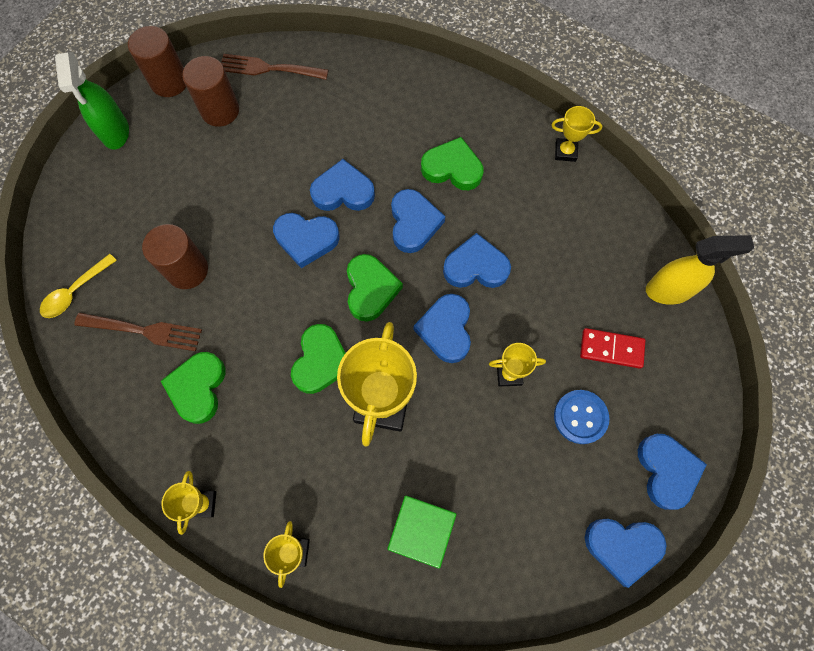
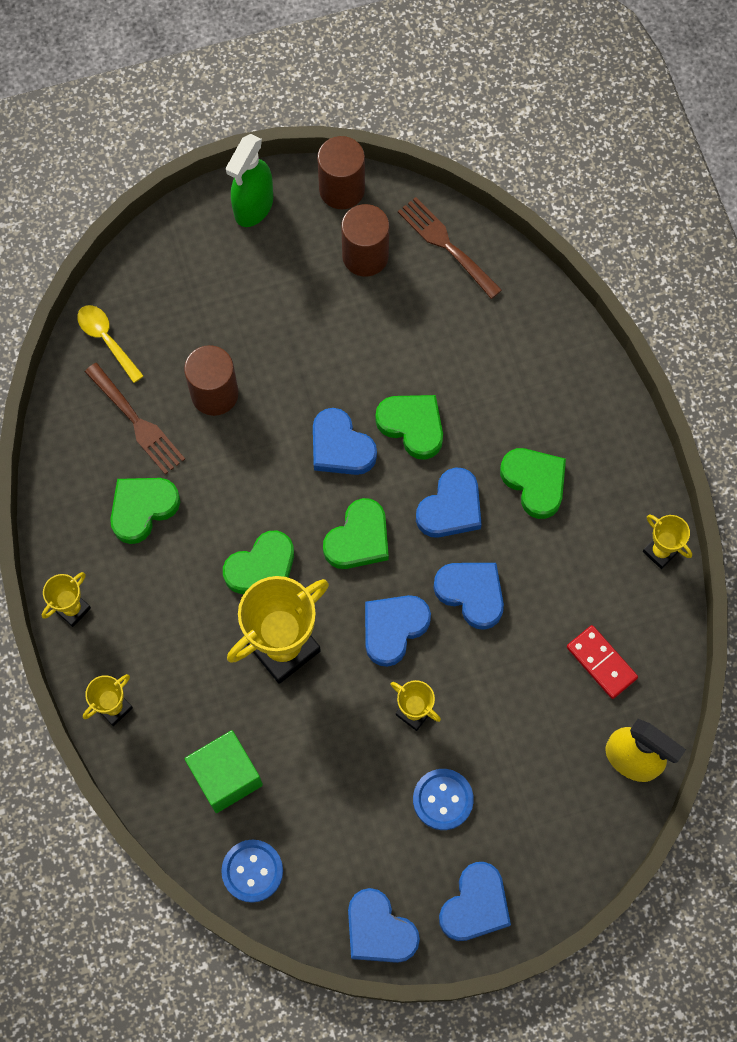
camera: 40 degrees right, 0 degrees up
(75, 291) = (107, 340): yellow spoon -> yellow spoon turned 60 degrees clockwise
(343, 191) = (412, 426): blue heart -> green heart
(499, 584) = (252, 871): none -> blue button
(611, 349) = (526, 766): red domino -> red domino (601, 663)

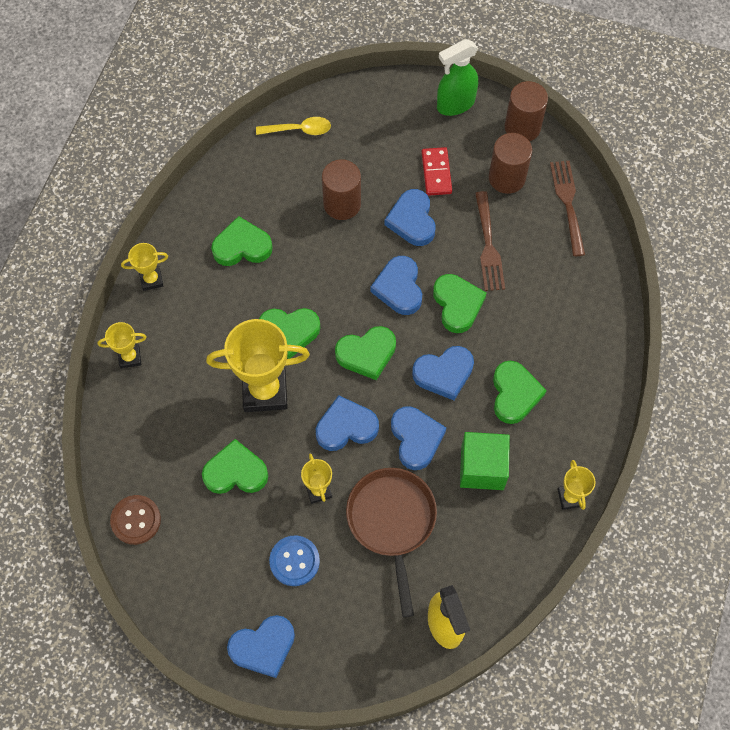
camera: 35 degrees right, 5 degrees down
(107, 340) = (299, 130): yellow spoon -> yellow spoon turned 90 degrees clockwise
(137, 422) = (279, 191): brown fork -> brown fork (488, 246)
(226, 776) = (166, 448): green cube -> green cube (482, 468)
(252, 871) = (136, 520): blue button -> brown button
(317, 751) = (235, 472): none -> green heart
(379, 930) = (187, 617): blue heart -> blue heart (412, 220)
(509, 694) = (392, 522): none -> brown pan
(601, 663) = (472, 544): red domino -> red domino (436, 173)

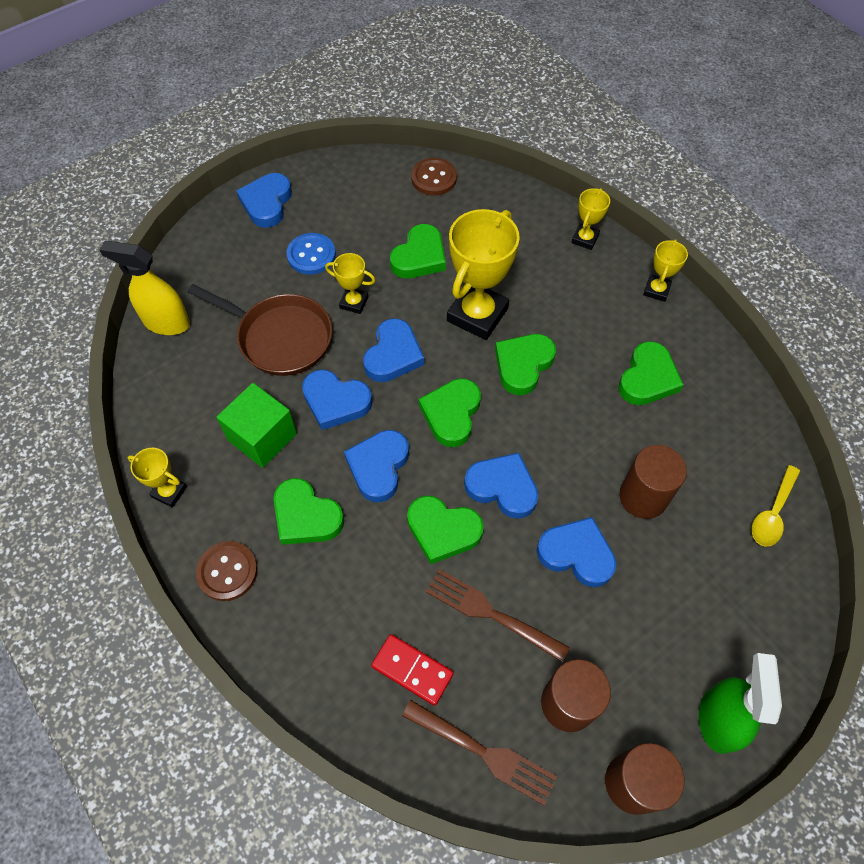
camera: 125 degrees right, 5 degrees down
(436, 173) = (625, 623): red domino -> red domino (412, 670)
(588, 414) = (227, 571): none -> brown button

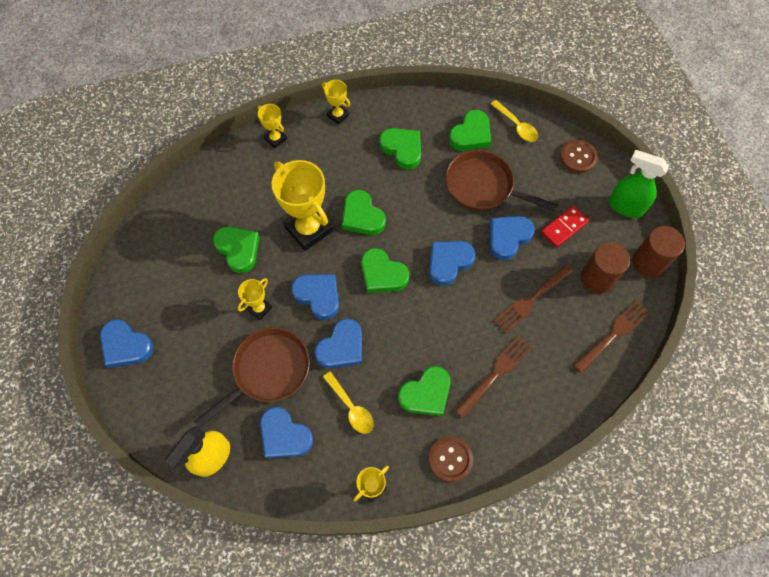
camera: 70 degrees left, 5 degrees up
(262, 437) = (351, 407): green cube -> yellow spoon
(311, 255) = (198, 326): blue button -> none
(362, 595) = (496, 373): none -> brown fork
(378, 467) = (405, 334): blue heart -> blue heart (284, 435)
(412, 670) = (553, 358): red domino -> red domino (564, 227)
(434, 178) = (167, 214): brown button -> brown button (578, 157)
(443, 530) = (467, 309): green heart -> green heart (471, 134)
(643, 497) = (483, 186): brown cylinder -> brown pan

